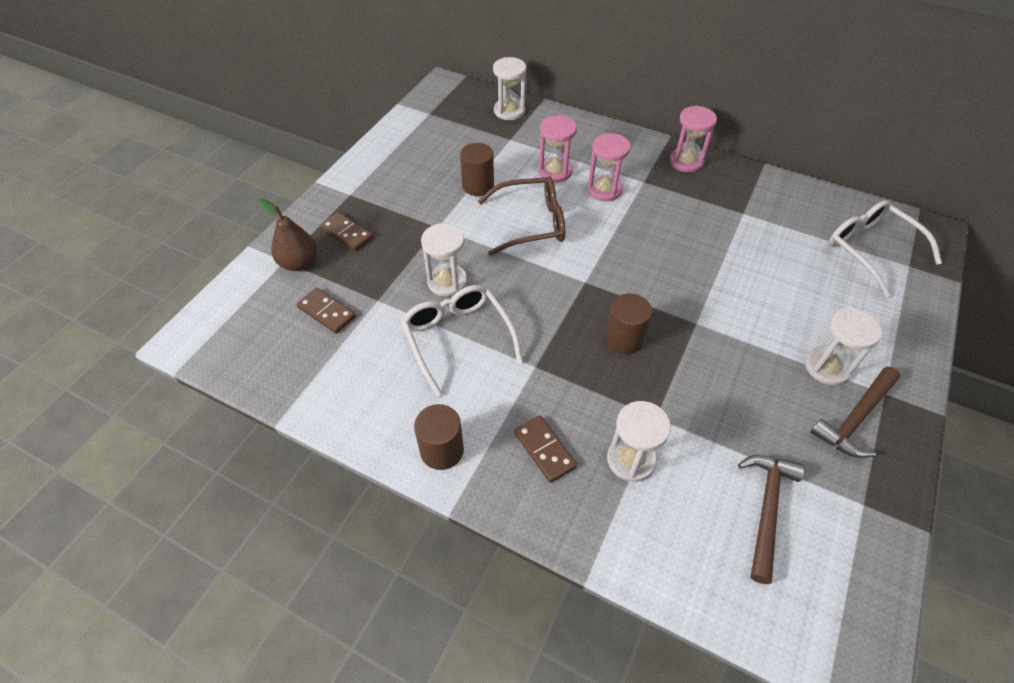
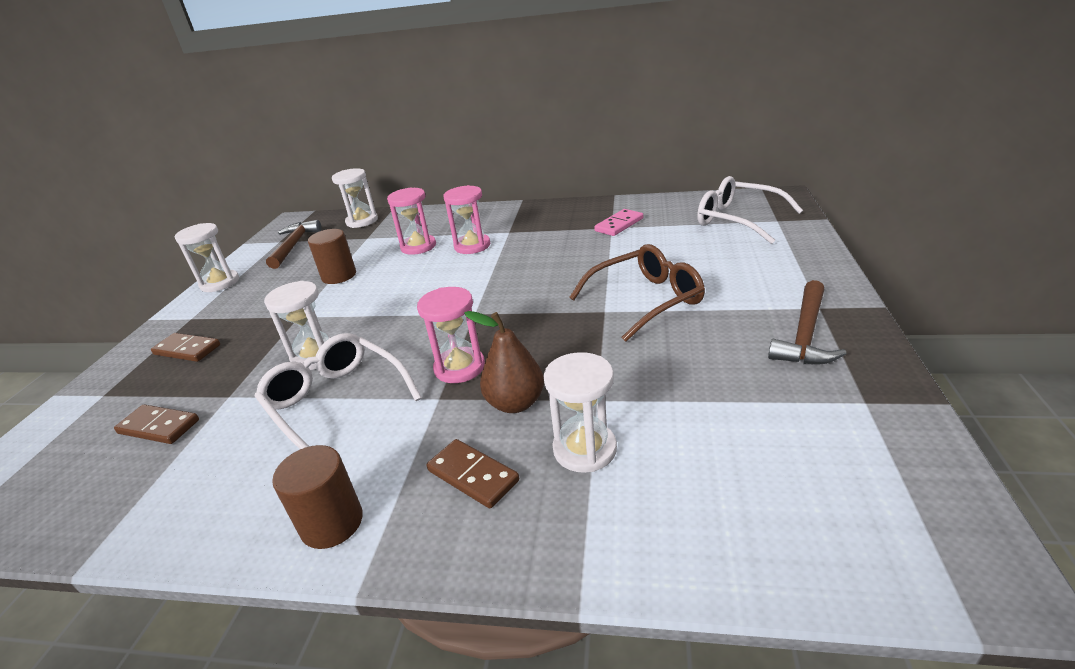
camera: 15 degrees left, 20 degrees down
(299, 263) = (122, 392): brown pear -> brown pear (515, 403)
(532, 223) = (404, 287): brown glasses -> brown glasses (647, 300)
(624, 339) = (533, 345): brown cylinder -> none
(686, 161) = (543, 211): pink hourglass -> pink hourglass (459, 367)
(752, 212) = (619, 225): none -> pink domino
(766, 509) = (766, 443): brown hammer -> brown hammer (294, 245)
(827, 367) = (752, 305): white hourglass -> white hourglass (220, 283)

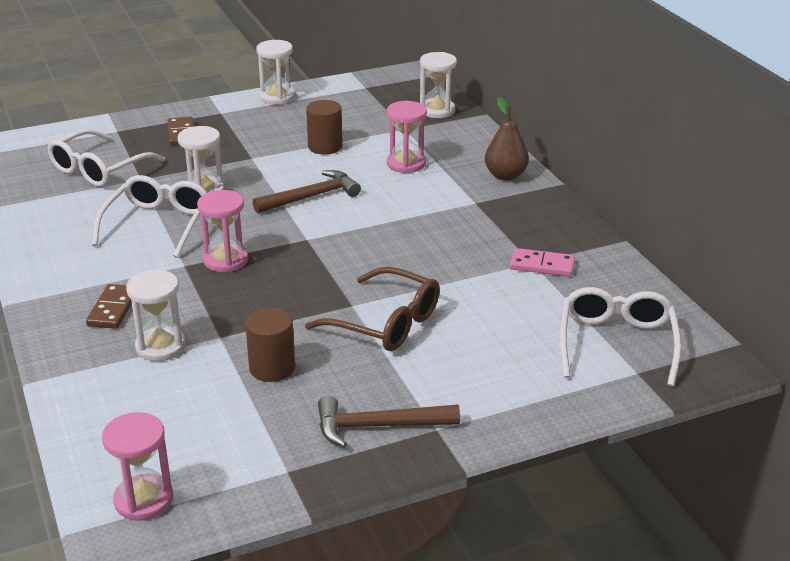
camera: 55 degrees right, 0 degrees up
(159, 427) = (98, 170): brown domino -> white glasses
(294, 245) = (363, 98): brown hammer -> brown hammer (311, 197)
(332, 523) = (50, 273): brown cylinder -> brown cylinder (272, 368)
(472, 246) = (428, 192): pink hourglass -> pink hourglass (144, 500)
(515, 403) = (196, 301): brown pear -> brown pear (505, 175)

